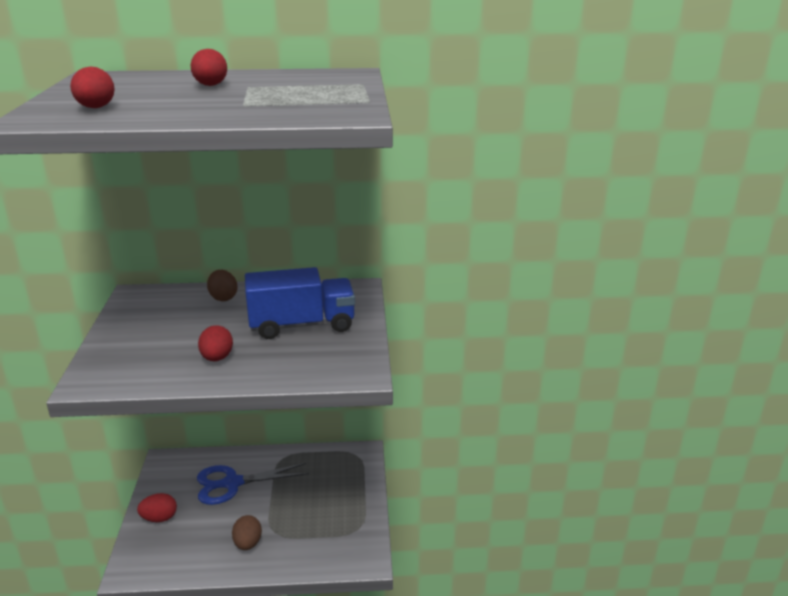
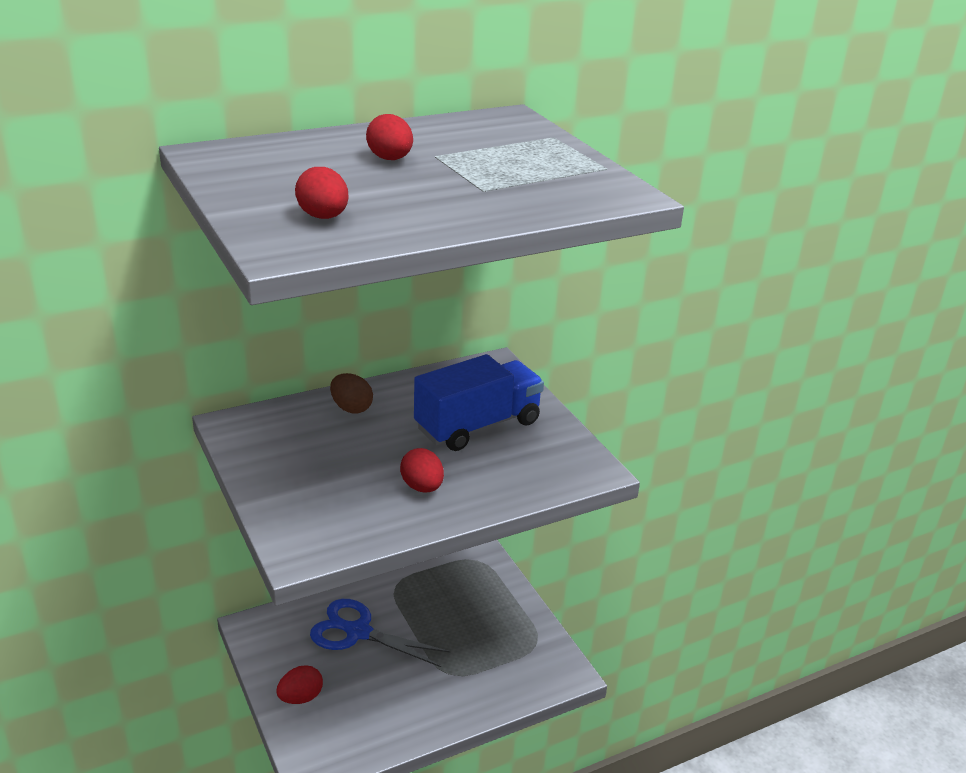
camera: 25 degrees left, 5 degrees up
(232, 483) = (358, 632): blue scissors -> blue scissors turned 60 degrees clockwise
(248, 543) = (428, 695): brown egg -> none

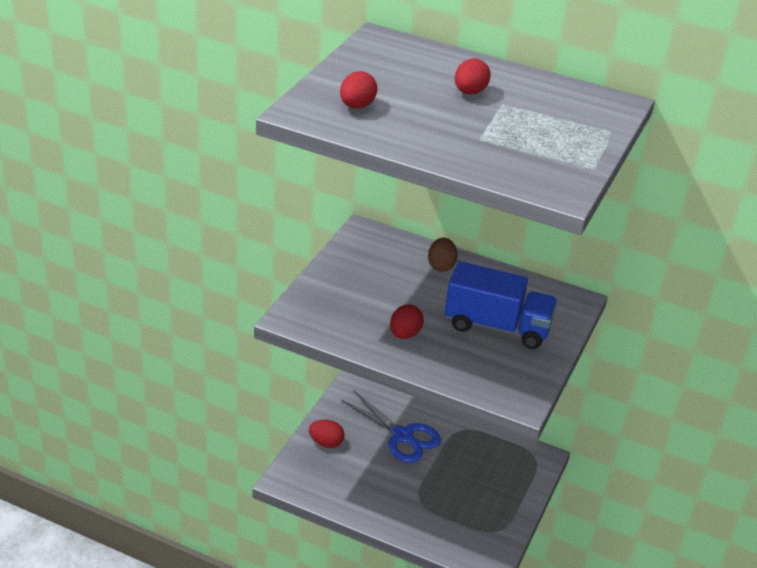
camera: 50 degrees right, 5 degrees up
(358, 632) = (402, 436): blue scissors -> blue scissors turned 150 degrees clockwise

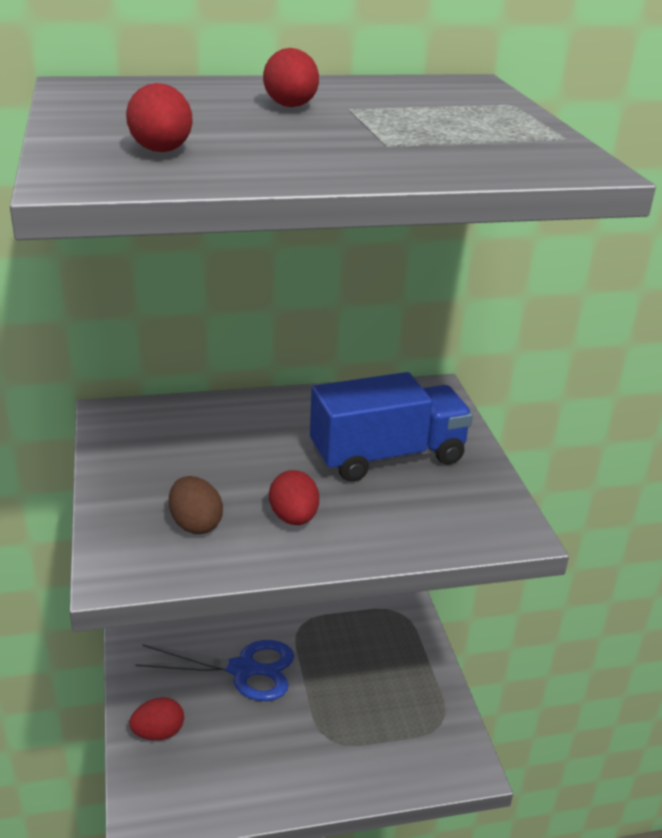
camera: 35 degrees left, 5 degrees down
(441, 266) = (250, 416): brown egg -> brown egg (195, 524)

